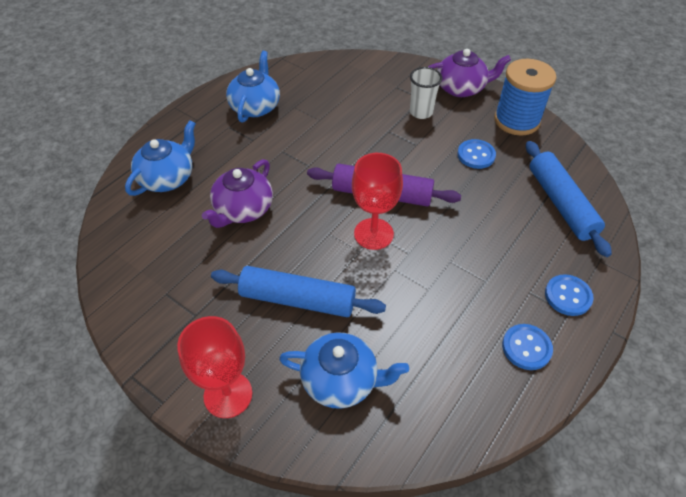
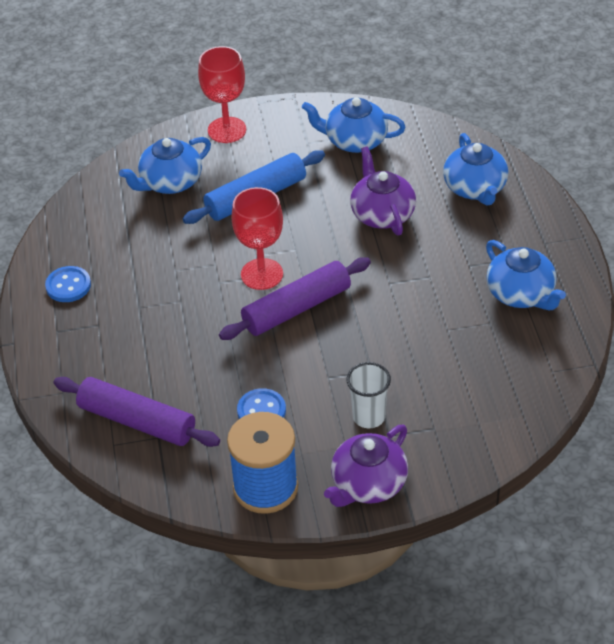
camera: 135 degrees right, 5 degrees down
(165, 282) = (354, 141): none -> blue teapot
(561, 203) = (137, 421): blue rolling pin -> purple rolling pin
(568, 296) = (66, 343): blue button -> none

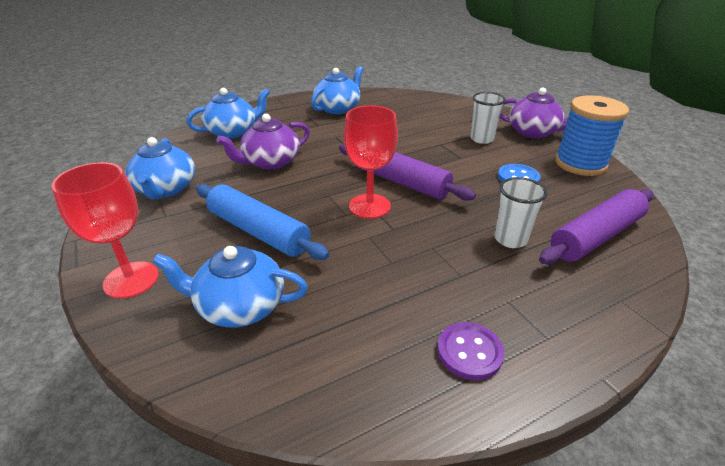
camera: 110 degrees left, 10 degrees down
(68, 286) = (469, 352): blue button -> purple button
(137, 421) = (596, 236): purple rolling pin -> purple rolling pin turned 45 degrees clockwise
(164, 357) = (510, 239): none -> white cup
(170, 182) = (240, 306): blue teapot -> blue teapot turned 150 degrees clockwise

